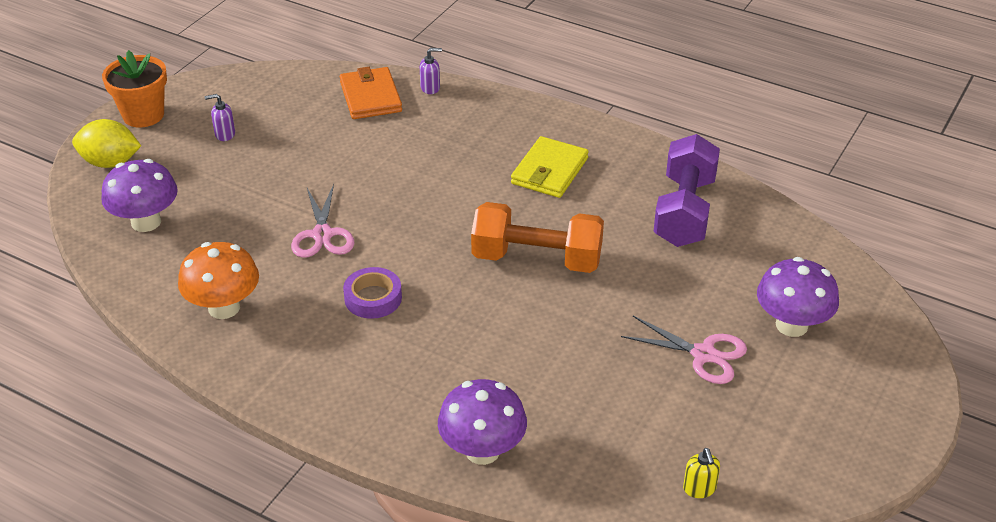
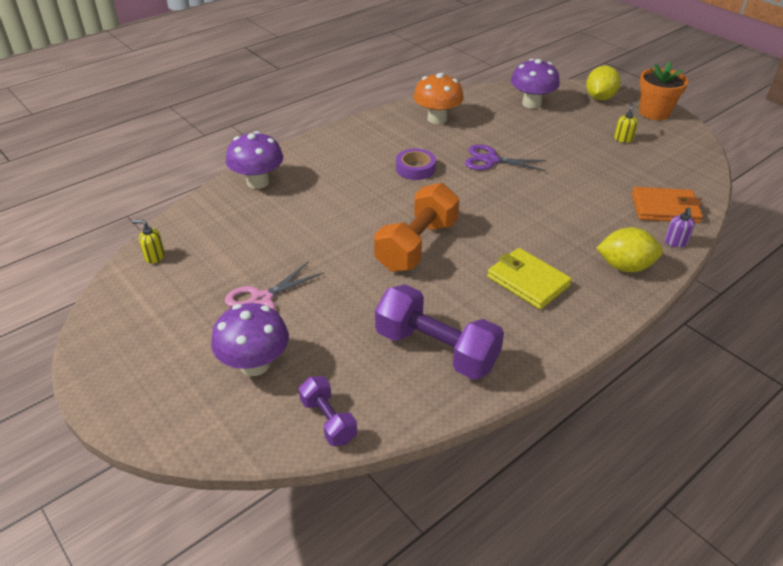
camera: 110 degrees right, 0 degrees up
(224, 134) = (623, 139): purple soap dispenser -> yellow soap dispenser
(322, 235) = (490, 160): pink scissors -> purple scissors
(489, 115) = (625, 266): none -> yellow lemon
(813, 255) = (328, 420): none -> purple dumbbell

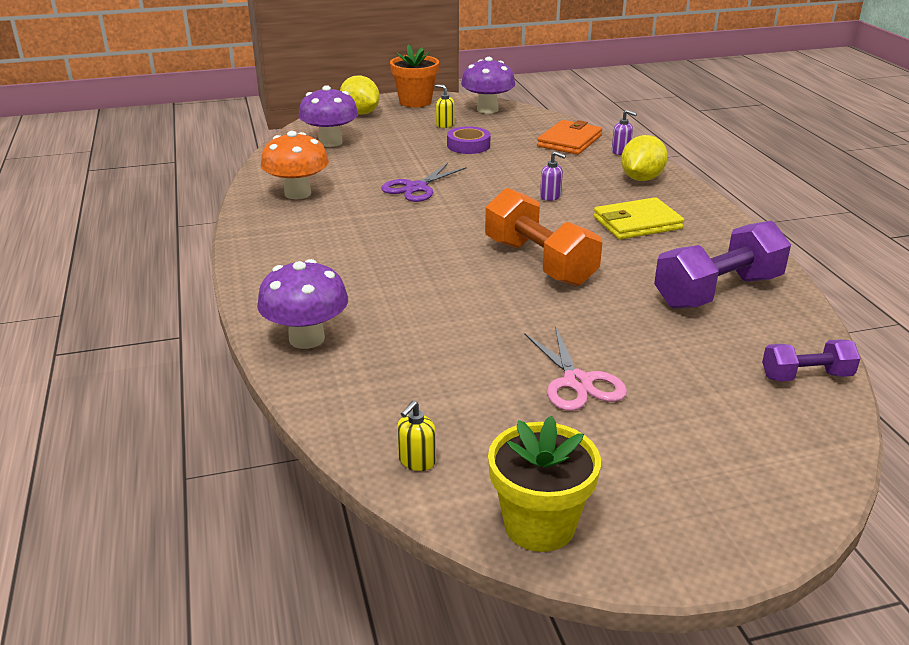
camera: 65 degrees left, 10 degrees down
(111, 316) = (539, 525): none -> yellow flower pot
(255, 364) = (699, 409): purple mushroom -> purple mushroom (487, 109)
(415, 168) = (389, 229): purple tape -> purple tape (468, 145)
(536, 224) = (550, 196): none -> purple soap dispenser

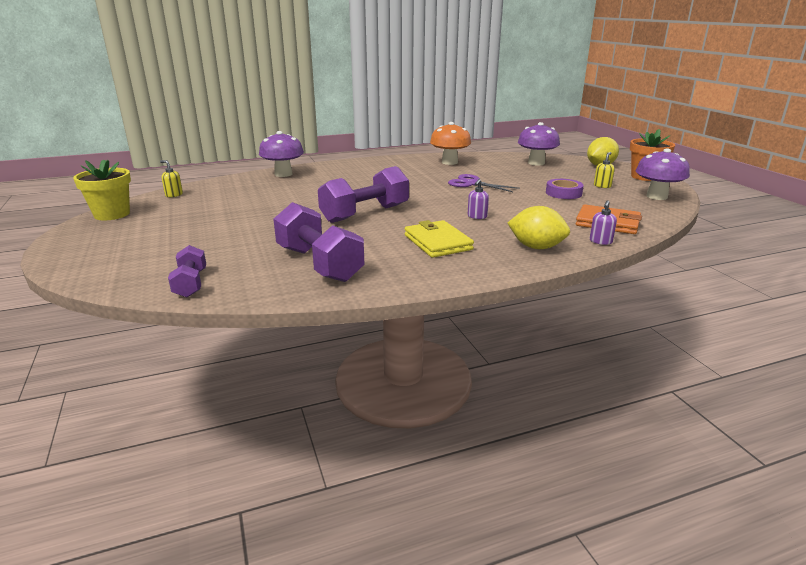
camera: 85 degrees right, 5 degrees down
(539, 262) = (365, 214): orange dumbbell -> purple dumbbell
(577, 382) = (219, 222): pink scissors -> none

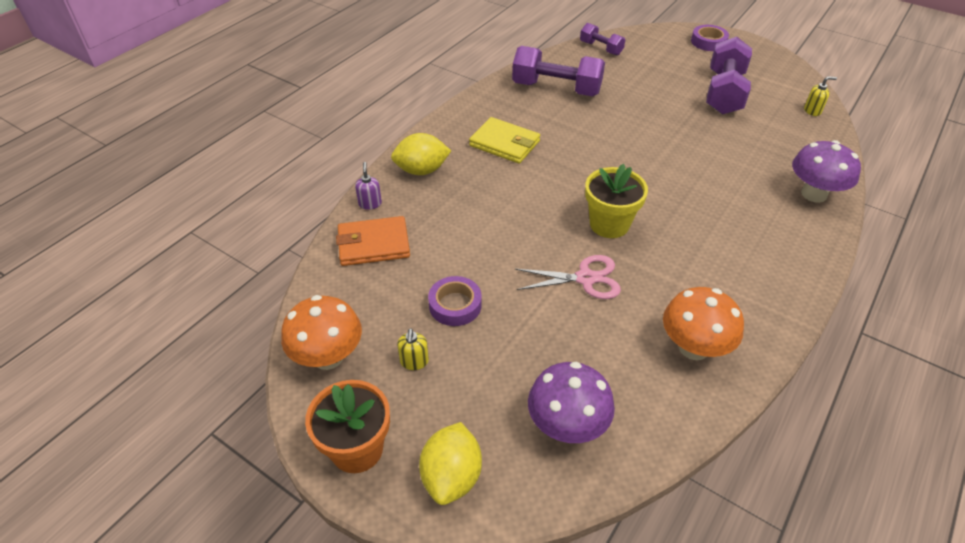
camera: 145 degrees right, 20 degrees up
(87, 252) = (708, 42): none -> purple tape
(112, 214) = (787, 71): yellow flower pot -> yellow flower pot (609, 224)
(365, 214) = (611, 157): purple dumbbell -> purple dumbbell (724, 93)
(472, 183) = (585, 278): purple scissors -> pink scissors
(477, 216) = (509, 198): purple soap dispenser -> none
(656, 196) = (328, 357): purple mushroom -> orange mushroom

